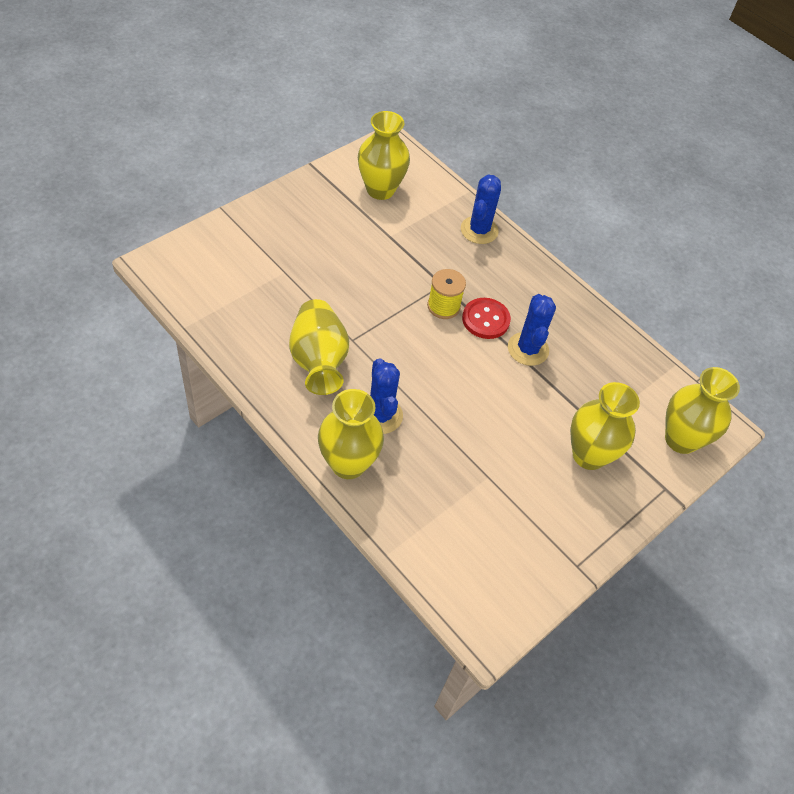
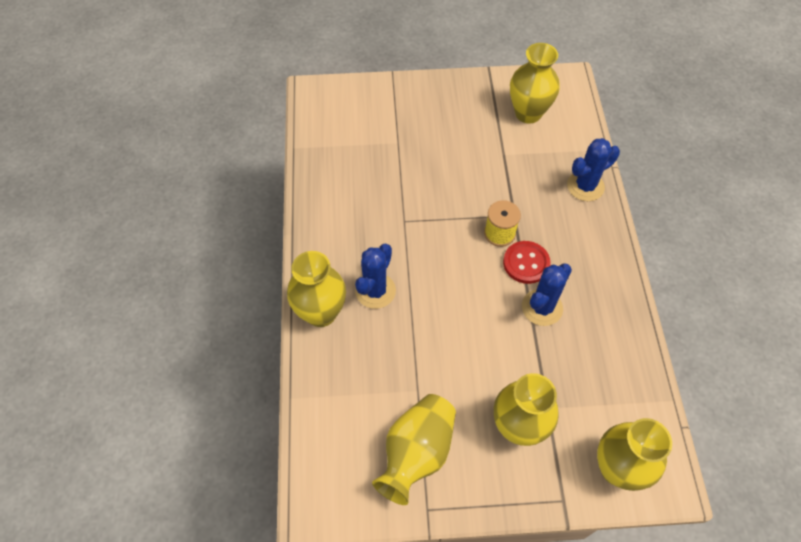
camera: 45 degrees right, 5 degrees up
(318, 361) = (365, 223): yellow vase -> yellow vase (417, 453)

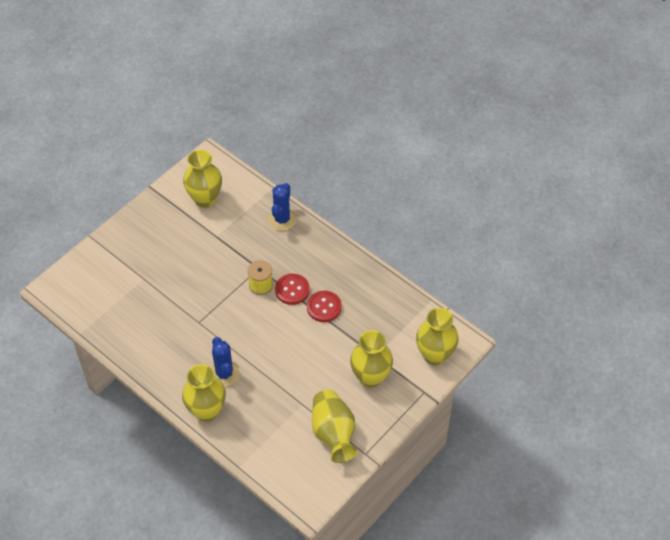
camera: 45 degrees left, 5 degrees down
(542, 307) = (324, 307): blue cactus -> red button

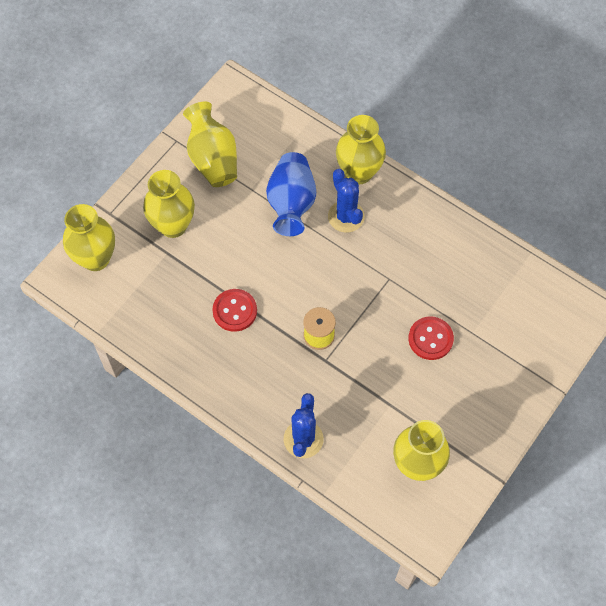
camera: 175 degrees right, 10 degrees up
(269, 388) = (291, 203): none -> blue vase
(292, 290) = (277, 331): red button -> red button (430, 339)

